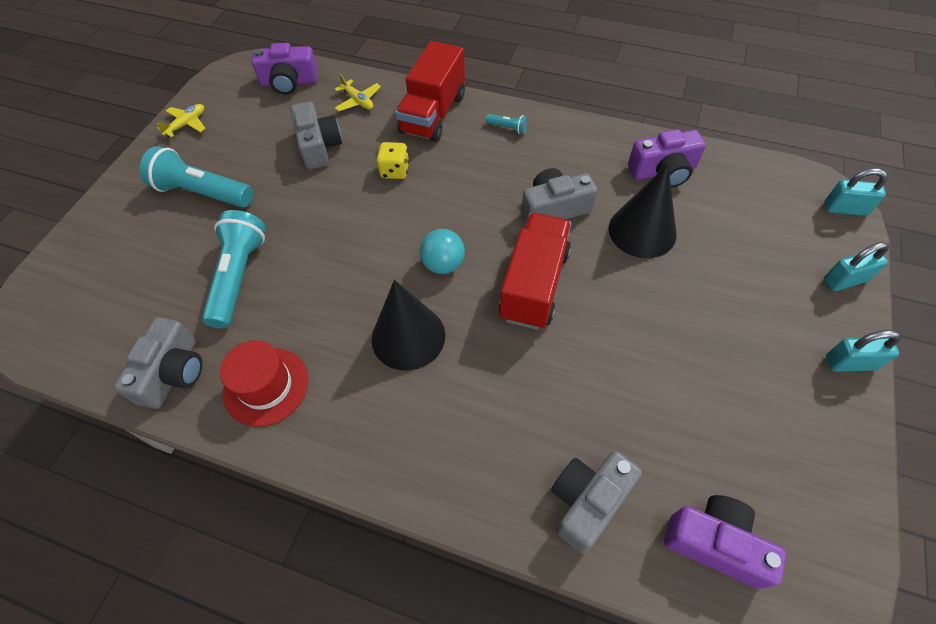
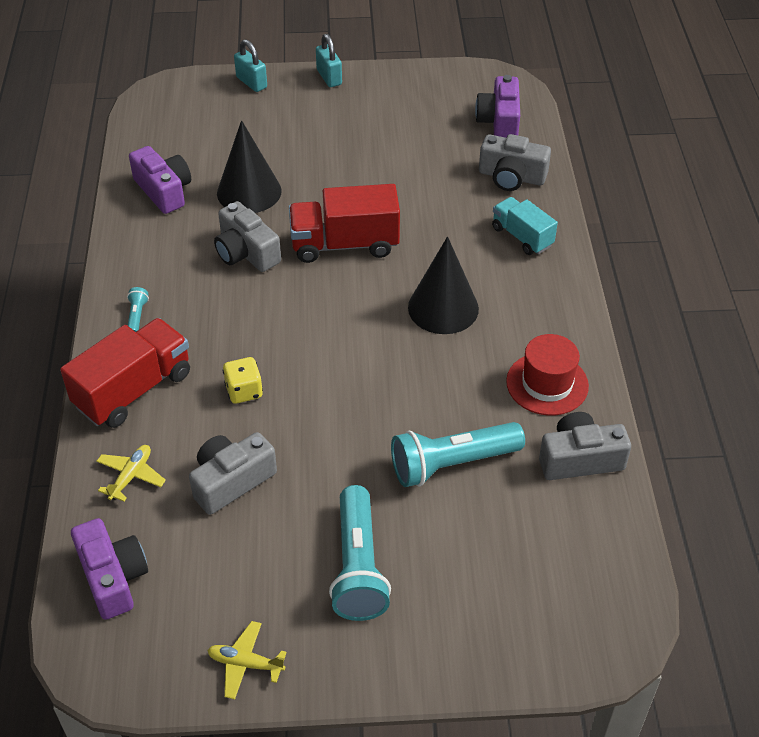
camera: 115 degrees left, 10 degrees down
(433, 114) = (133, 390): red truck -> red truck turned 45 degrees counterclockwise
(443, 264) = (353, 310): turquoise ball -> none
(474, 461) = (522, 237): none -> turquoise truck
(845, 208) = (170, 85): turquoise padlock -> none

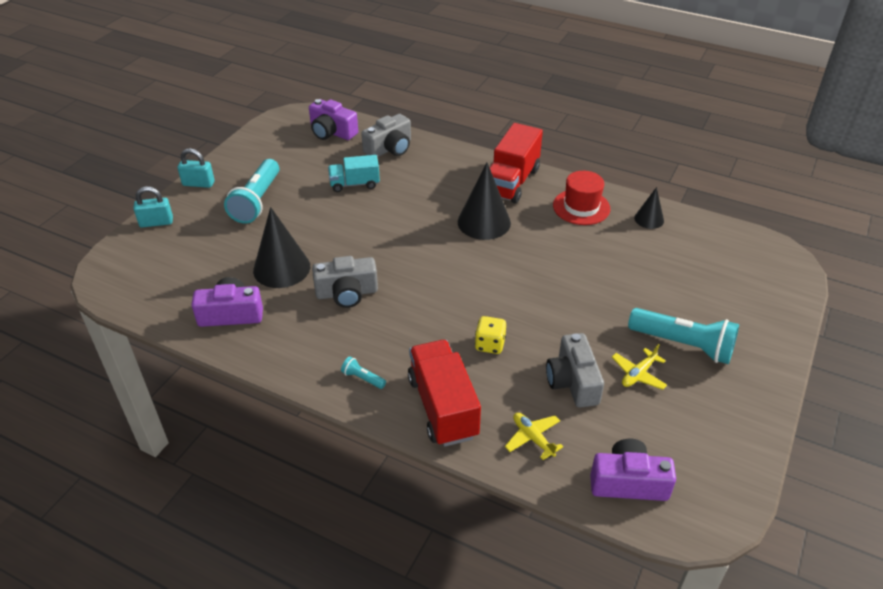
camera: 60 degrees left, 5 degrees down
(245, 663) = (740, 431): yellow plane -> yellow plane (638, 374)
(344, 244) = (384, 242): red truck -> red truck (511, 182)
(452, 464) = (622, 271): turquoise flashlight -> turquoise flashlight (257, 201)
(522, 237) = (448, 166): turquoise truck -> turquoise truck (354, 184)
(579, 459) = (649, 219): grey camera -> black cone

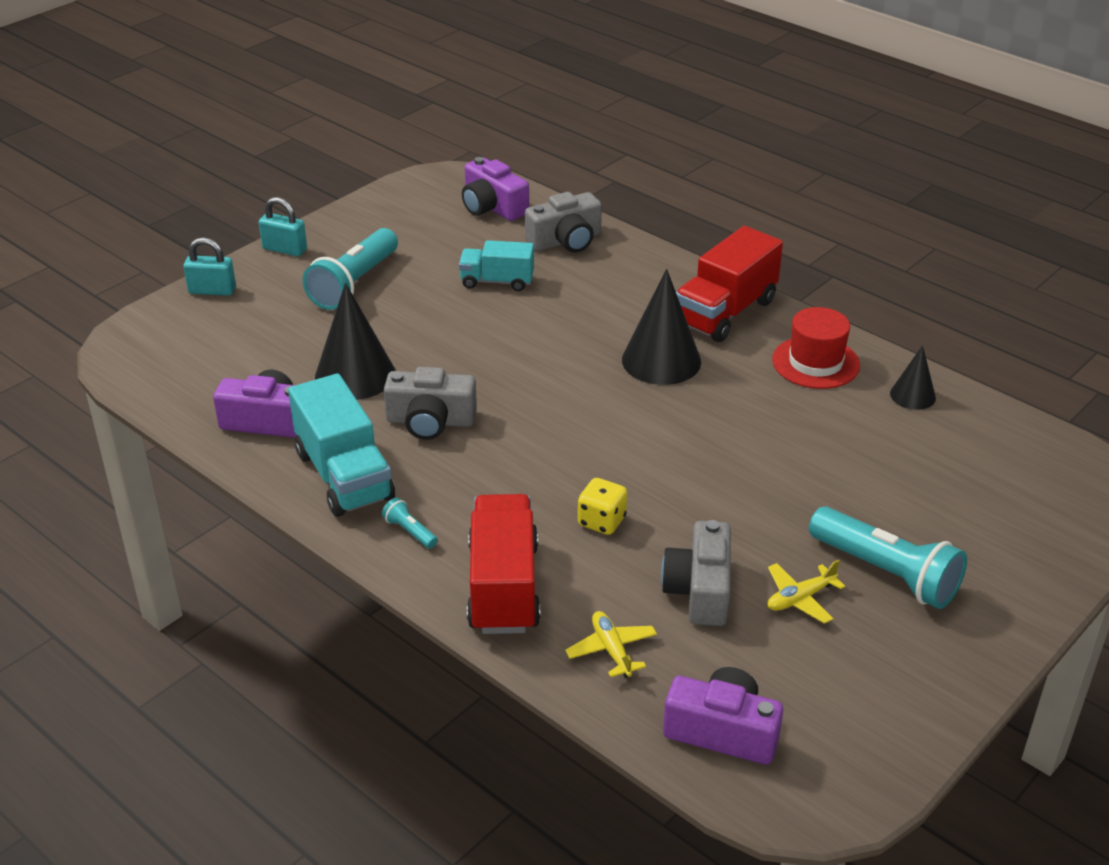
camera: 15 degrees right, 5 degrees down
(301, 345) = (344, 476): none -> turquoise truck

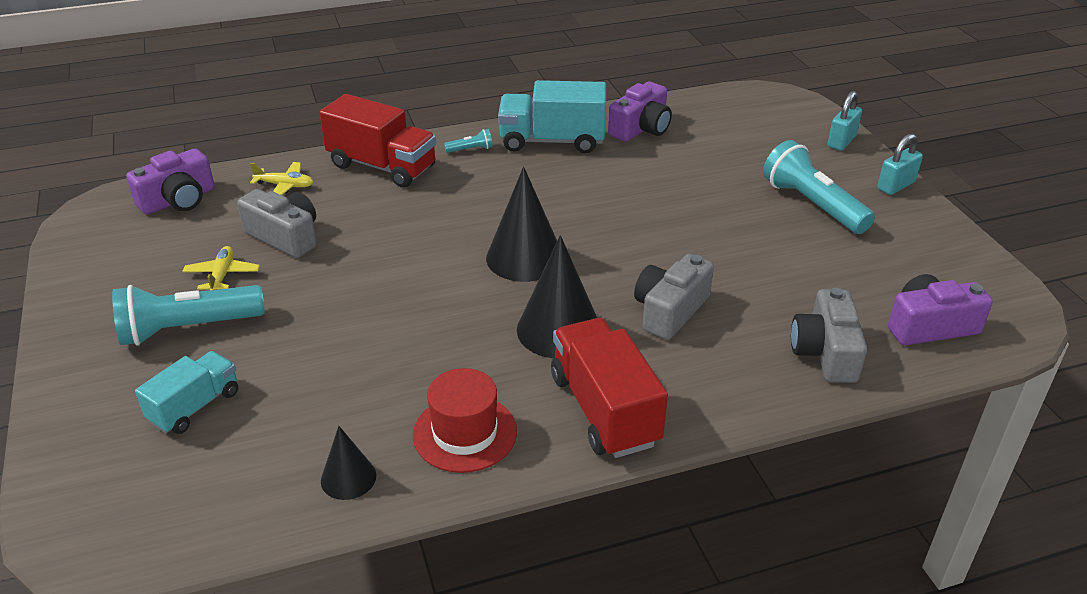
camera: 120 degrees right, 0 degrees up
(355, 375) = (670, 172): black cone -> black cone (524, 257)
(430, 421) = (581, 188): grey camera -> grey camera (670, 310)
(497, 281) = (767, 280): turquoise truck -> turquoise truck (195, 406)
(601, 521) = (395, 222): yellow dice -> none

